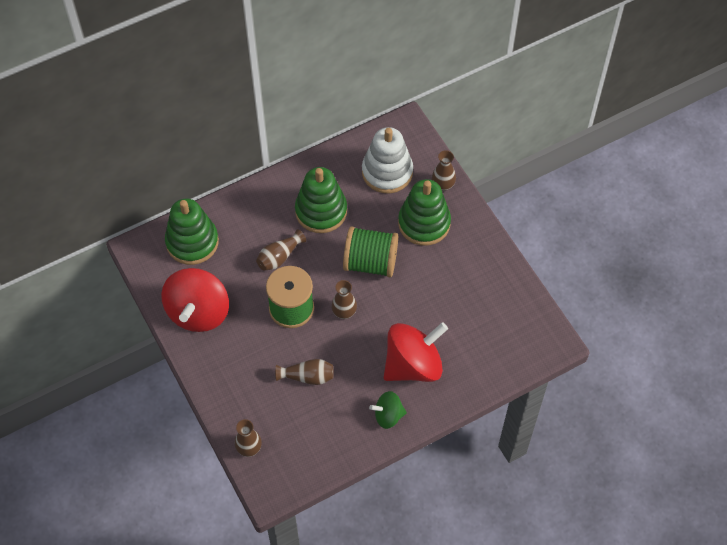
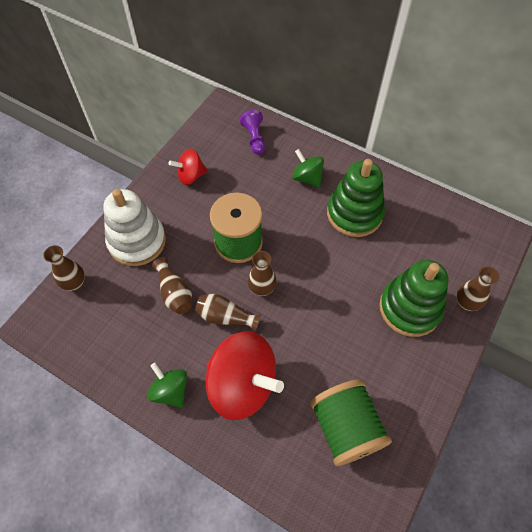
camera: 60 degrees right, 0 degrees up
(192, 242) = (254, 138): green stacking toy -> purple pawn
(198, 312) = (190, 176): red spinning top -> red spinning top, size x0.52
(263, 225) = (307, 178): none -> green spinning top
(279, 257) = (284, 206): brown vase -> brown vase (225, 317)
(370, 262) = (331, 283): green spool -> green spool (346, 428)
(387, 172) = (438, 245): white stacking toy -> white stacking toy (137, 241)

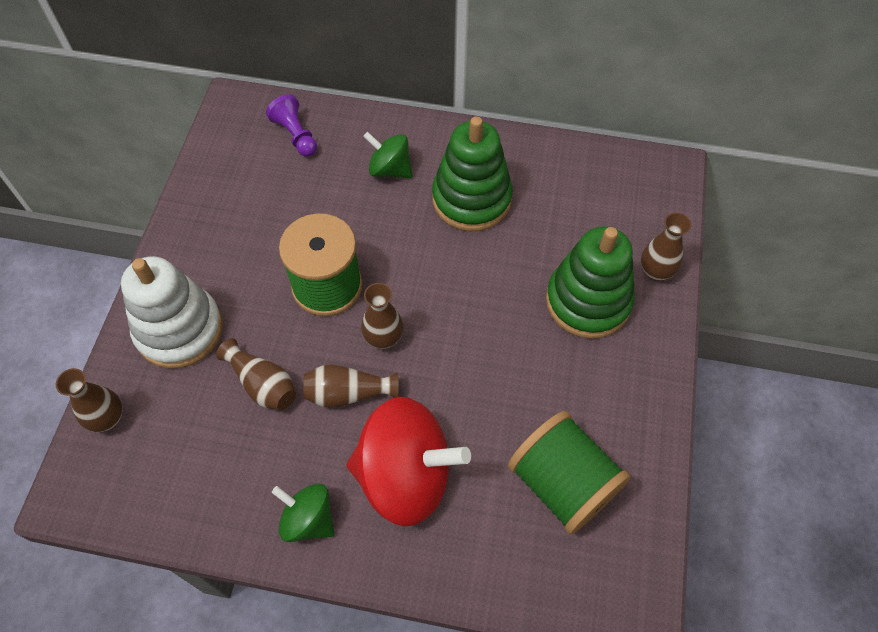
camera: 20 degrees left, 0 degrees up
(190, 176) = (223, 214): red spinning top -> none

